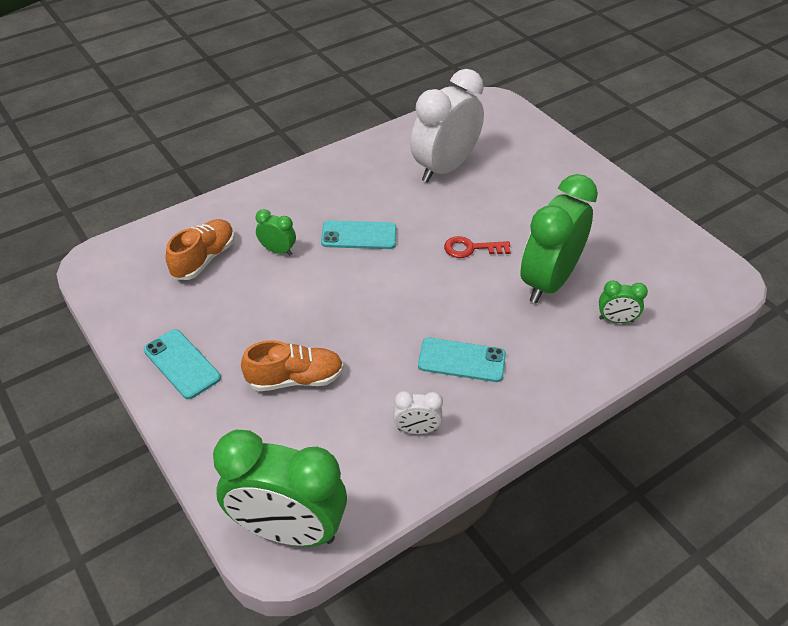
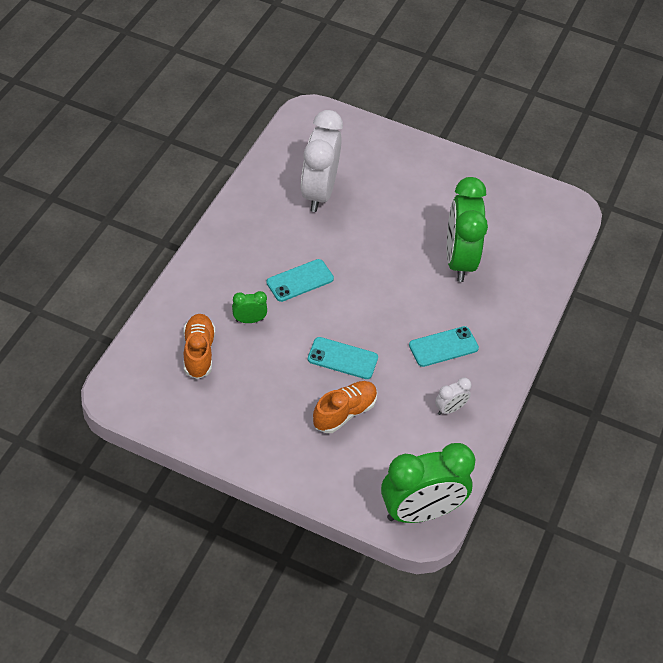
camera: 35 degrees left, 5 degrees up
(182, 364) = (256, 440): turquoise phone -> turquoise phone (342, 358)
(471, 248) = (389, 256): red key -> none
(616, 320) = (520, 270): green clock -> none

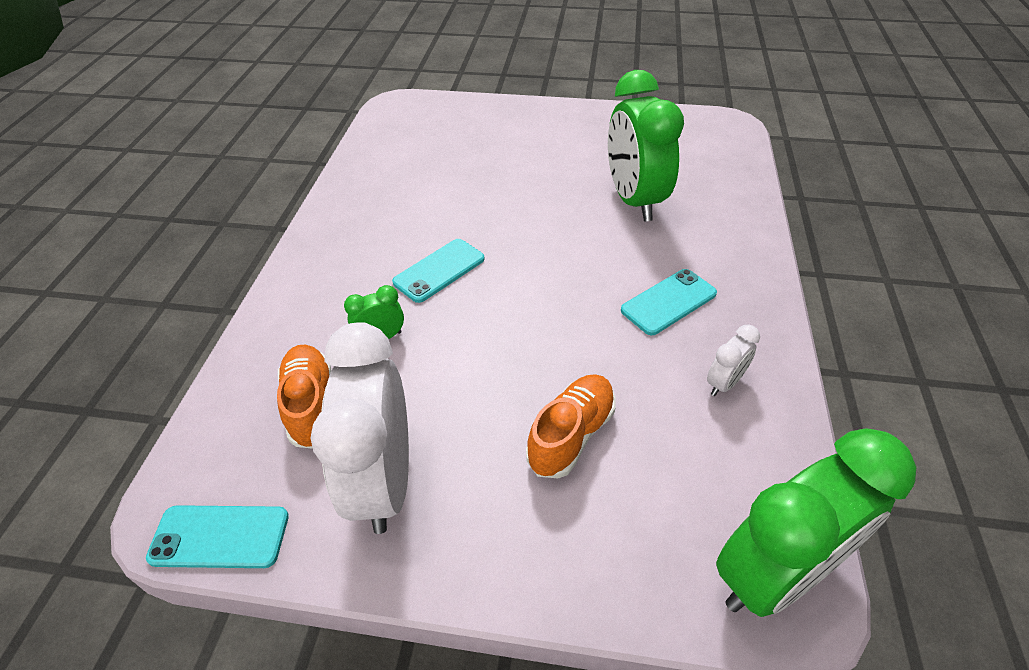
camera: 10 degrees left, 5 degrees down
(319, 192) = (432, 172): white clock -> white clock (384, 481)
(342, 358) = (536, 354): turquoise phone -> turquoise phone (220, 537)

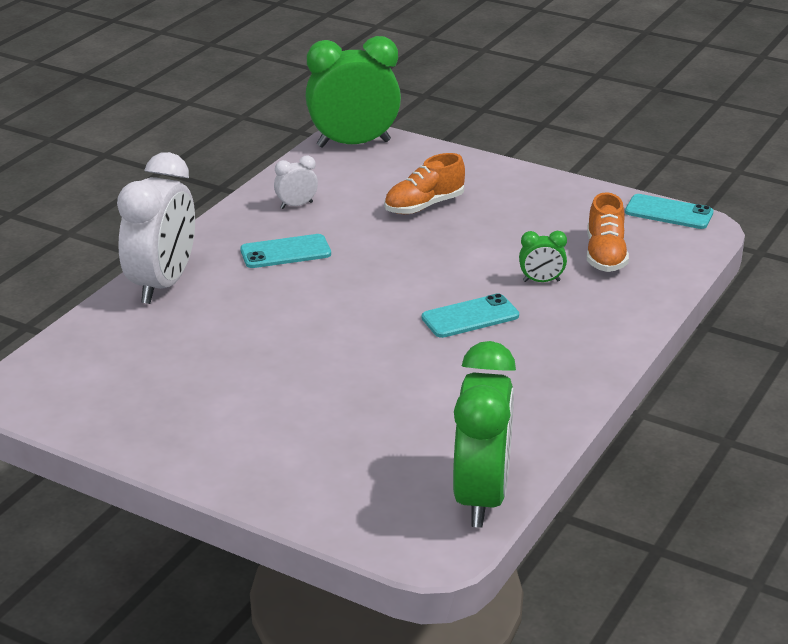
camera: 160 degrees left, 15 degrees down
(384, 481) = (559, 212): white clock -> white clock (162, 284)
(634, 200) = (229, 333): green clock -> green clock (481, 497)

